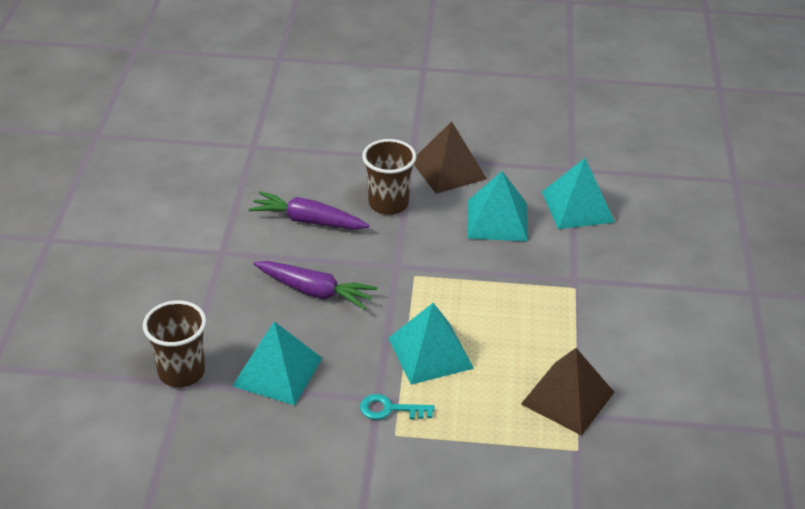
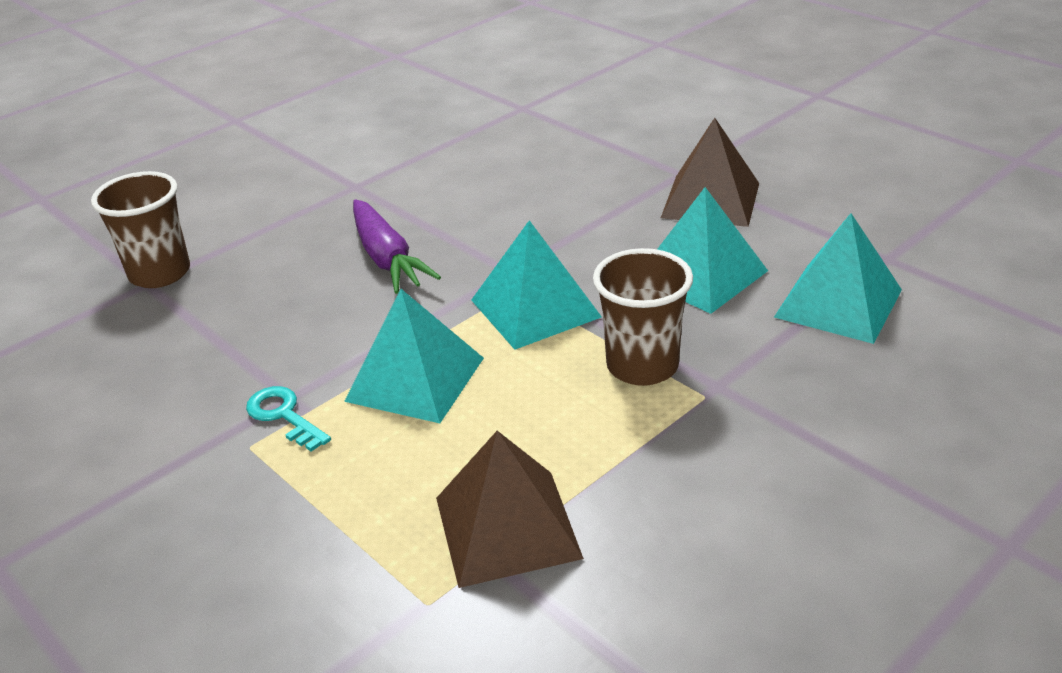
camera: 45 degrees right, 5 degrees down
(277, 372) = (237, 316): turquoise pyramid -> turquoise pyramid (535, 308)
(308, 221) = (479, 191): purple carrot -> none
(388, 203) = (589, 207): brown cup -> brown cup (642, 366)

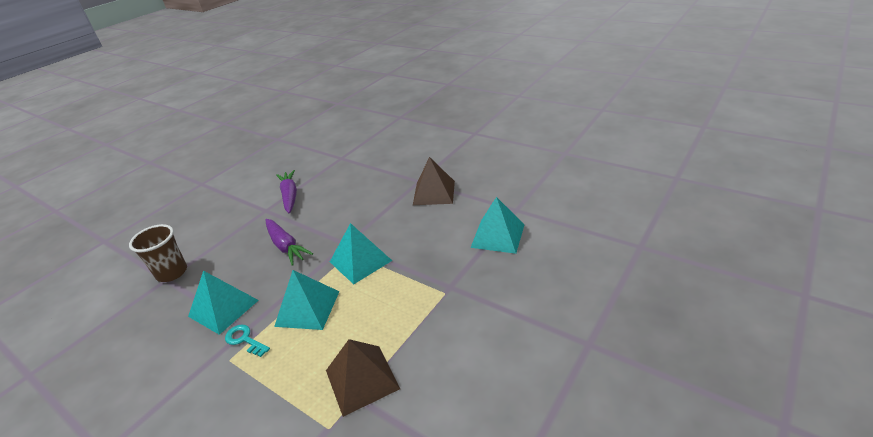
camera: 10 degrees left, 0 degrees up
(407, 166) = (290, 196): none -> purple carrot
(642, 366) = (414, 282): brown cup -> none
(701, 274) = (434, 231): turquoise pyramid -> turquoise pyramid (223, 308)

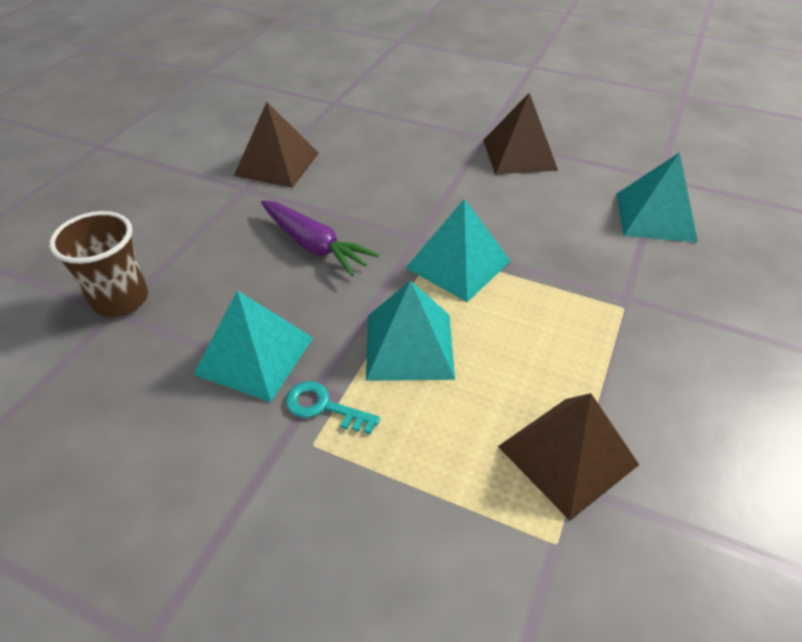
camera: 15 degrees left, 10 degrees up
(290, 196) = (277, 164): purple carrot -> brown pyramid

